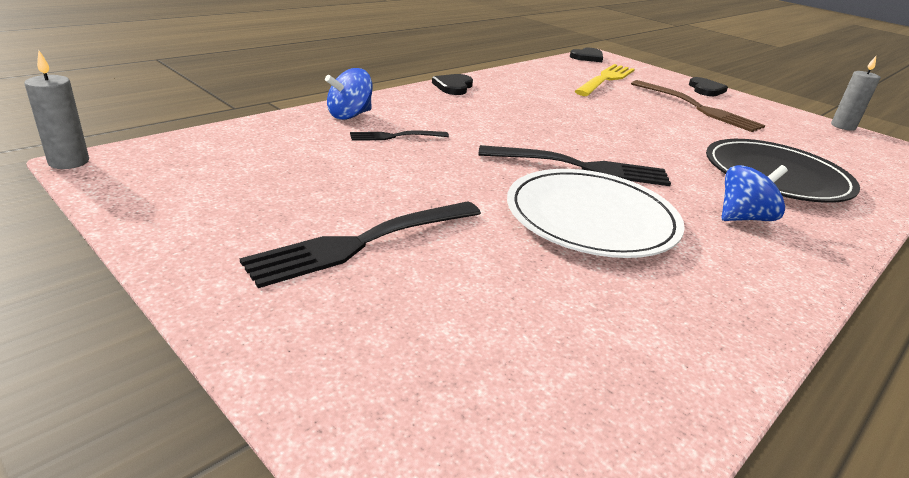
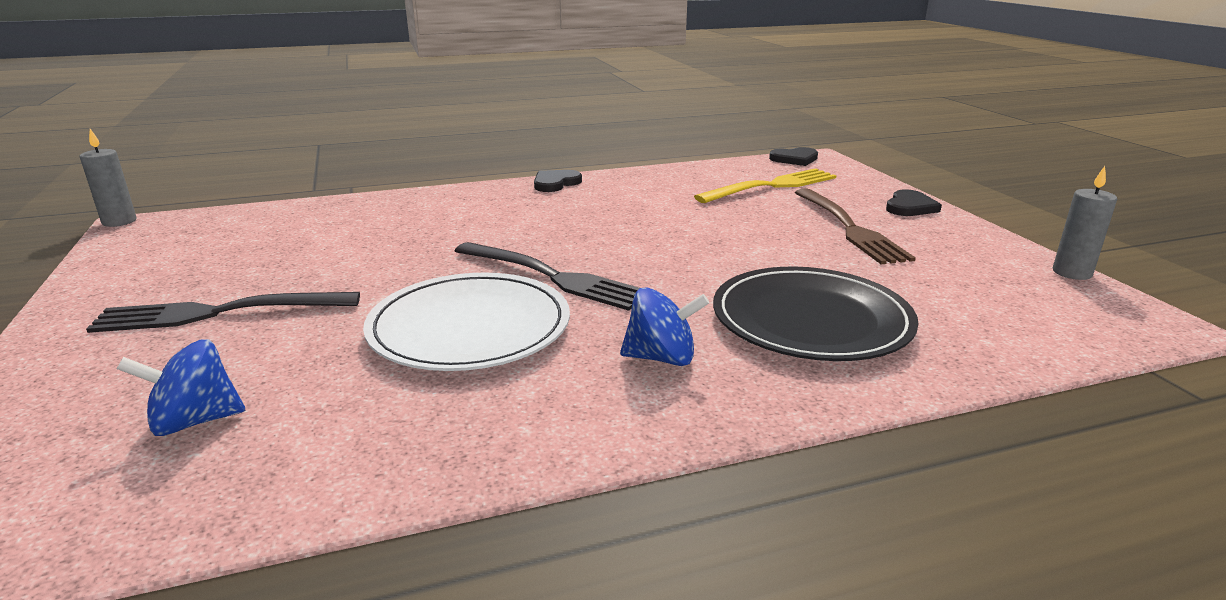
camera: 30 degrees right, 5 degrees down
(349, 115) = (397, 204): blue spinning top -> blue spinning top (195, 421)
(395, 136) = (407, 226): black fork -> none

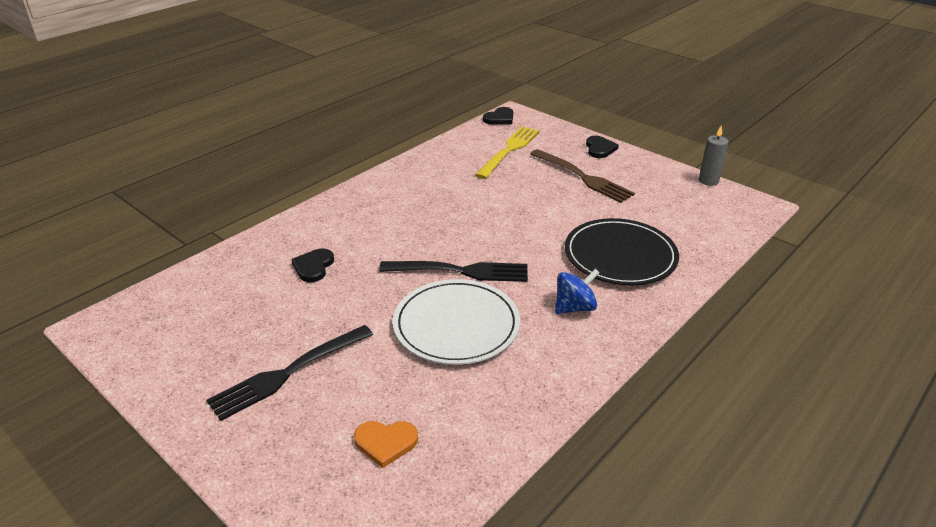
camera: 30 degrees left, 10 degrees up
(119, 221) = (73, 327): grey candle -> none
(195, 421) = (385, 443): blue spinning top -> orange heart
(555, 183) = (368, 186): black heart -> black heart (313, 267)

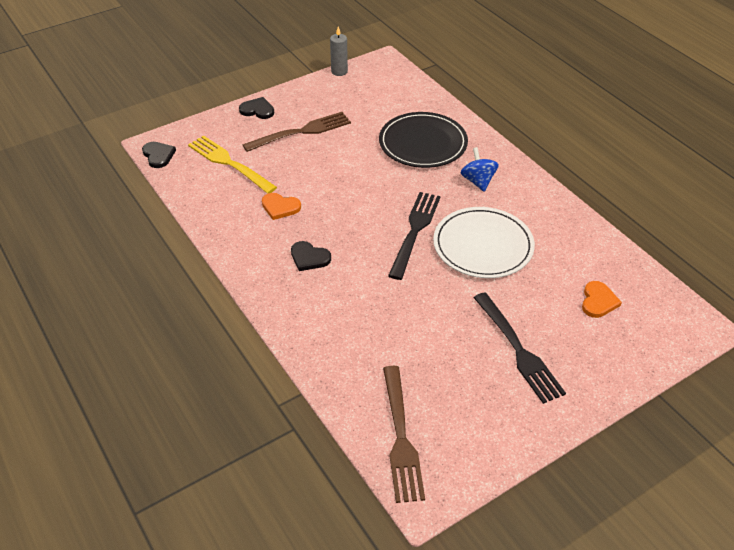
camera: 75 degrees left, 10 degrees up
(167, 303) = (401, 437): none -> brown fork
(313, 267) = (377, 324): black heart -> black heart (309, 258)
(460, 186) = (280, 207): none -> orange heart

